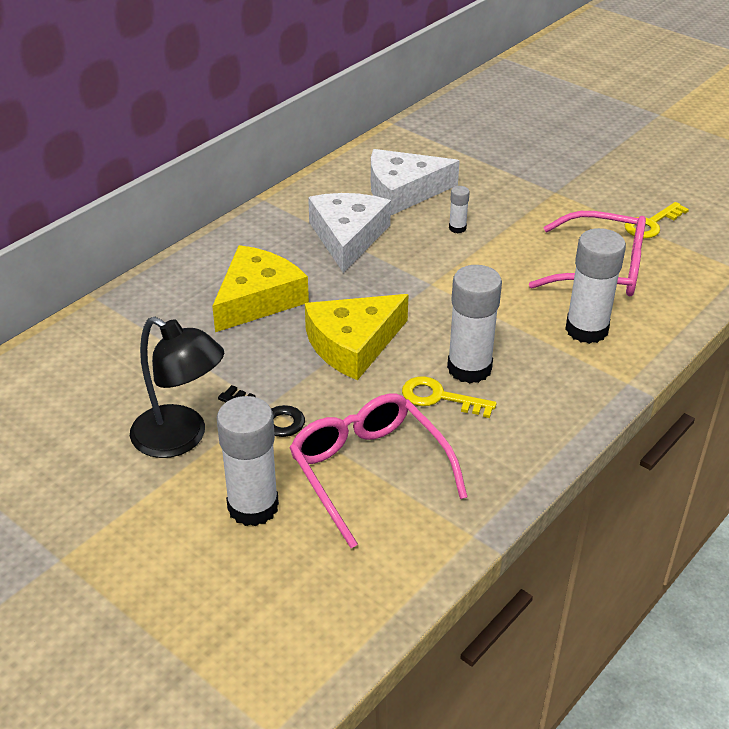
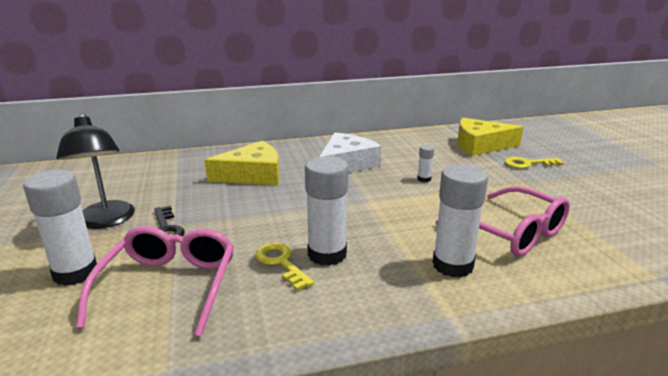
camera: 35 degrees right, 15 degrees down
(353, 344) = (271, 213): yellow cheese -> yellow cheese (480, 145)
(403, 191) = (411, 154): white cheese -> none
(651, 224) = (590, 220): yellow key -> yellow key (527, 164)

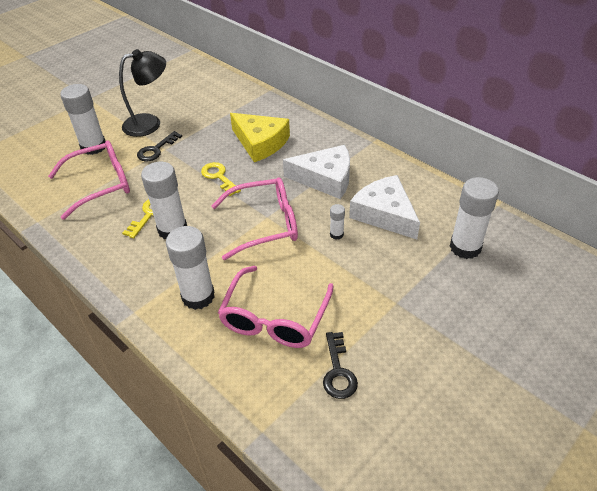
camera: 60 degrees right, 20 degrees up
(106, 221) = (150, 123): black lamp -> black lamp turned 150 degrees counterclockwise
(377, 203) = (265, 224): none -> pink glasses
(417, 157) = (384, 214): none -> white cheese
(480, 145) = (465, 247): yellow cheese -> white glue stick
(527, 164) = (448, 296): yellow key -> yellow key (219, 177)
(591, 222) = (338, 371): none -> black key

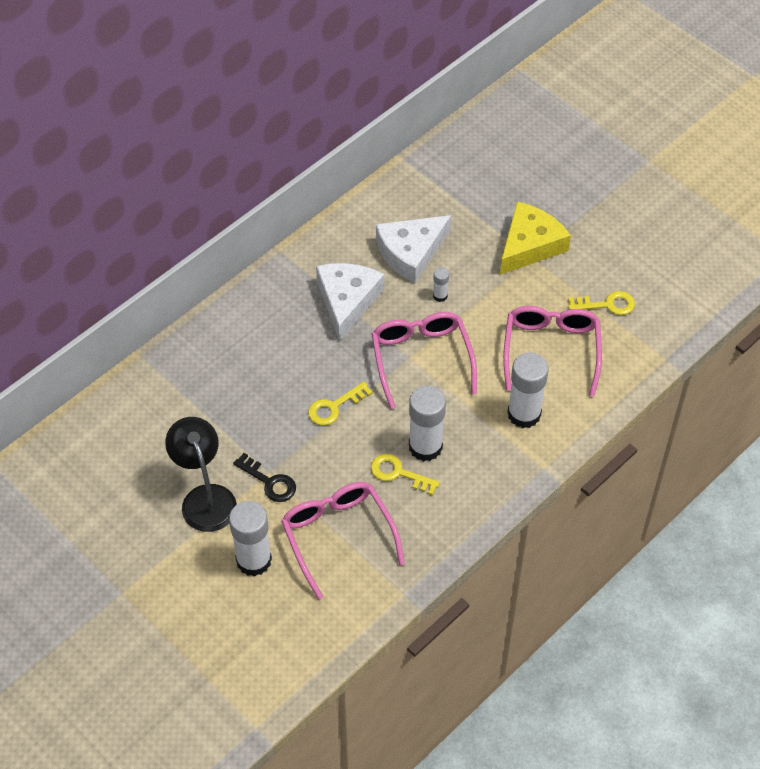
camera: 90 degrees left, 10 degrees up
(260, 143) = (269, 365): yellow cheese -> yellow cheese (530, 245)
(274, 318) = (551, 350): pink glasses -> pink glasses turned 105 degrees counterclockwise
(338, 371) = (607, 304): black key -> yellow key
(465, 247) = (462, 195): white glue stick -> none

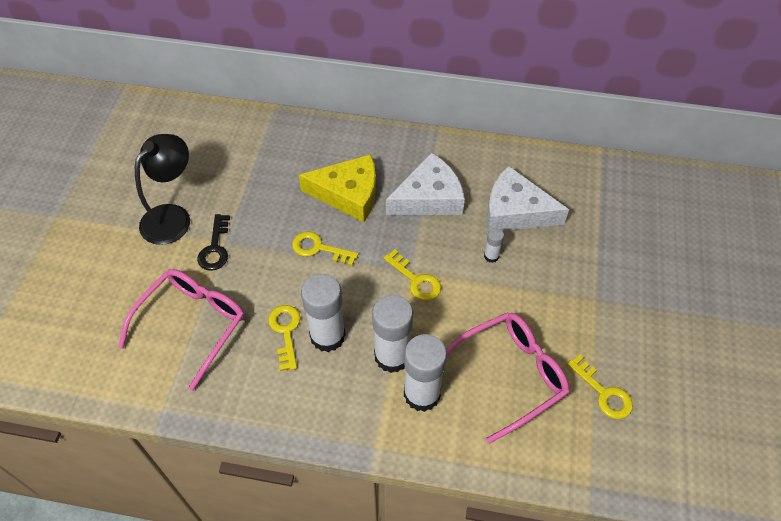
camera: 55 degrees right, 0 degrees up
(254, 560) = (133, 280): white glue stick -> white glue stick (392, 356)
(421, 358) = (416, 280): pink glasses -> yellow key
(530, 245) = (607, 291): yellow cheese -> yellow cheese (348, 194)

